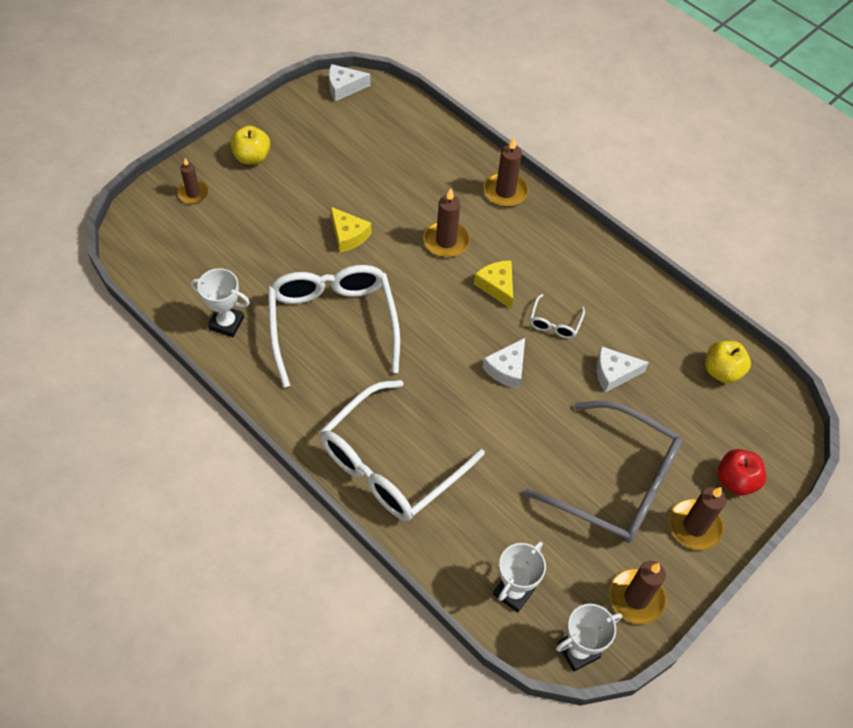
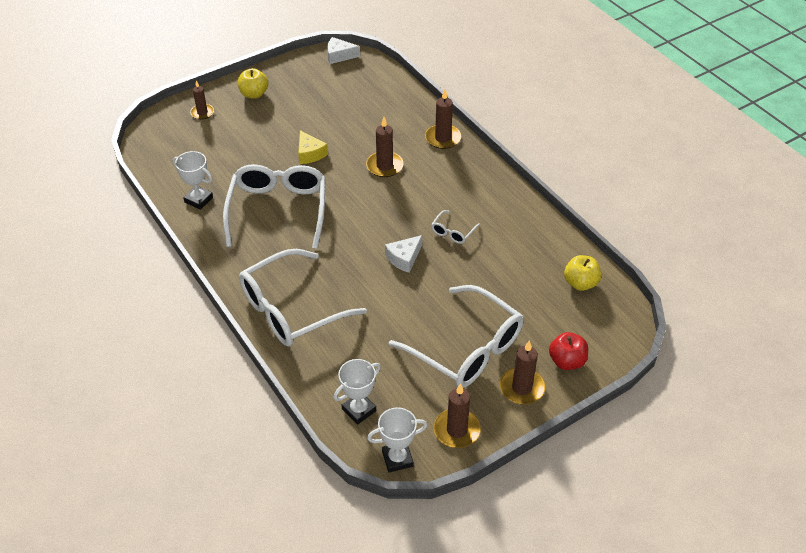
camera: 15 degrees right, 10 degrees down
(497, 286) = (415, 201): yellow cheese -> none
(614, 373) = (490, 272): white cheese -> none
(616, 483) = (466, 348): grey glasses -> white glasses

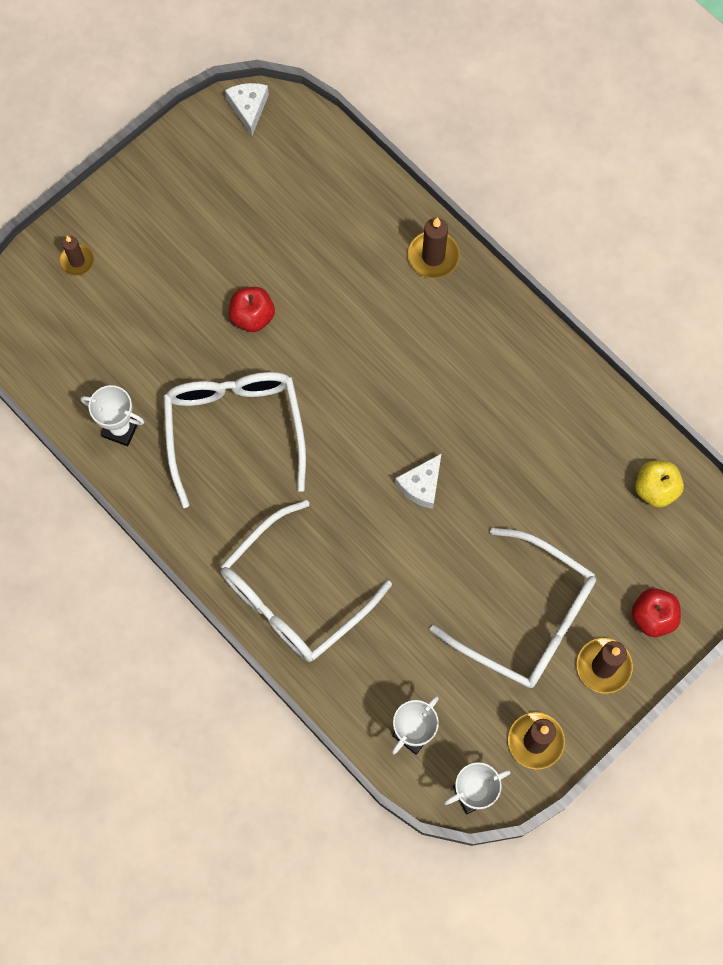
camera: 10 degrees left, 25 degrees up
(254, 94) = (142, 210): yellow apple -> none
(310, 153) = (252, 316): yellow cheese -> red apple
(339, 55) = (248, 108): white cheese -> white cheese turned 90 degrees clockwise
(384, 166) = (362, 324): brown candle -> none
(453, 232) = (477, 429): white glasses -> none

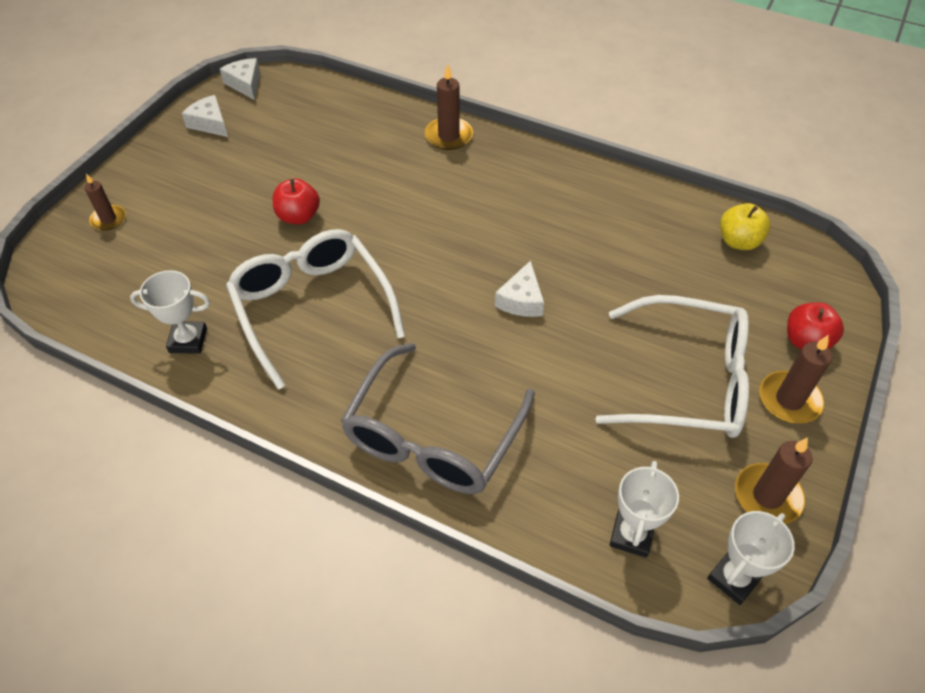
camera: 20 degrees left, 20 degrees down
(198, 158) = (210, 123): none -> white cheese
(294, 595) = (433, 436): white glasses -> grey glasses

